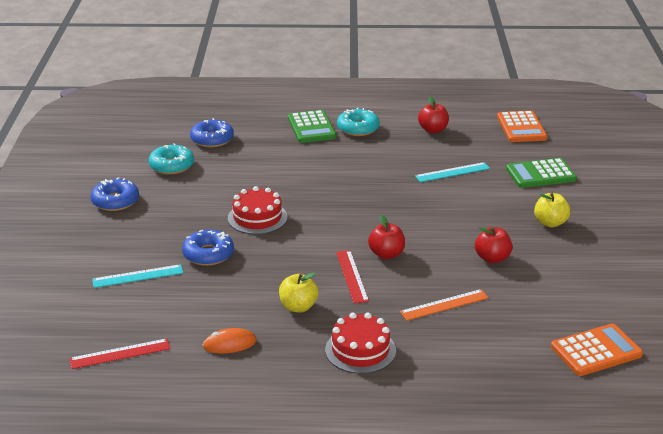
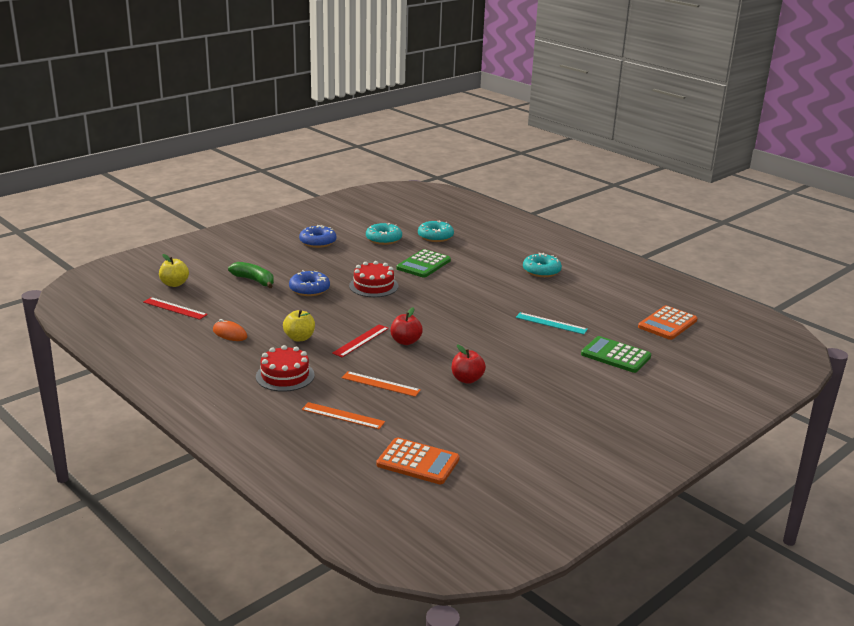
camera: 45 degrees right, 5 degrees down
(138, 276) = (254, 280): turquoise ruler -> green banana
(212, 139) = (435, 236): blue donut -> turquoise donut
(311, 127) = (511, 257): green calculator -> green calculator (423, 264)
(433, 130) = (593, 295): red apple -> none
(474, 352) = (343, 415): none -> orange ruler
(550, 223) = (554, 384): yellow apple -> yellow apple (174, 284)

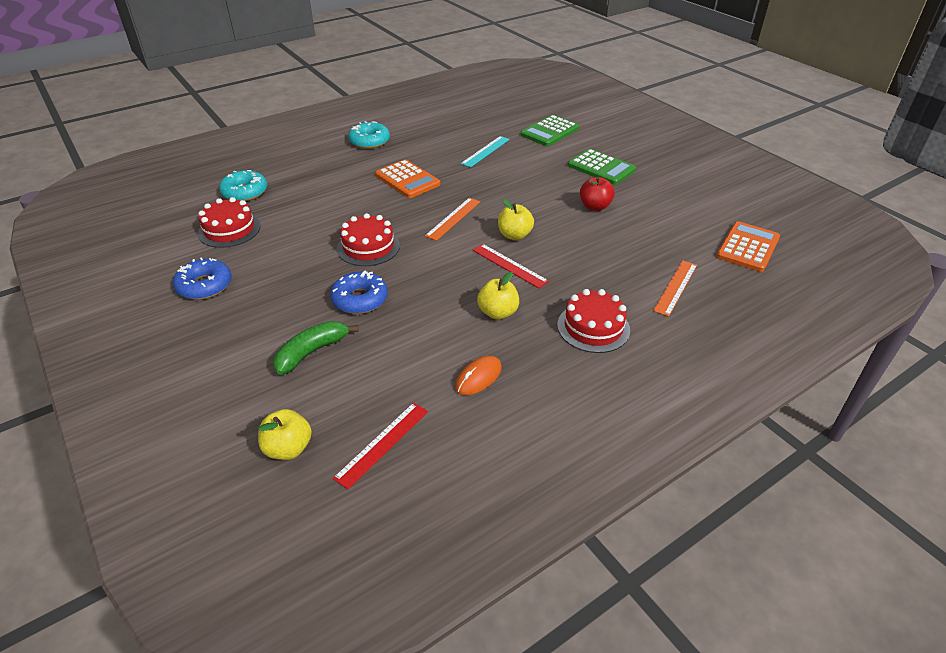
camera: 80 degrees left, 15 degrees up
(380, 384) = (607, 258): orange ruler -> orange ruler (453, 218)
(383, 239) = (229, 230): turquoise donut -> red cake
(405, 341) = (514, 235): red apple -> yellow apple
(423, 264) = (322, 207): green calculator -> green calculator (601, 168)
(667, 324) = (495, 102): orange calculator -> orange calculator (407, 180)

